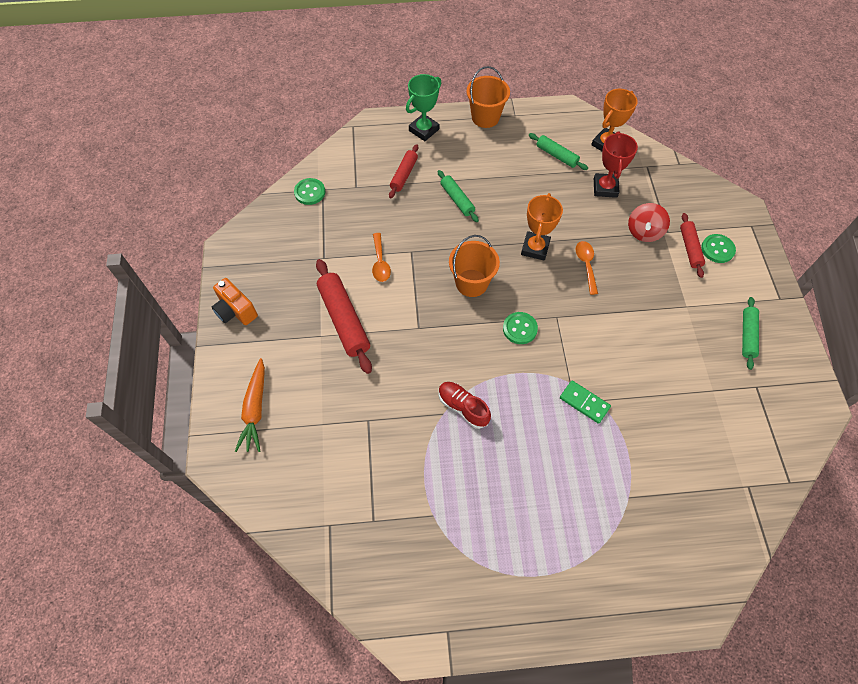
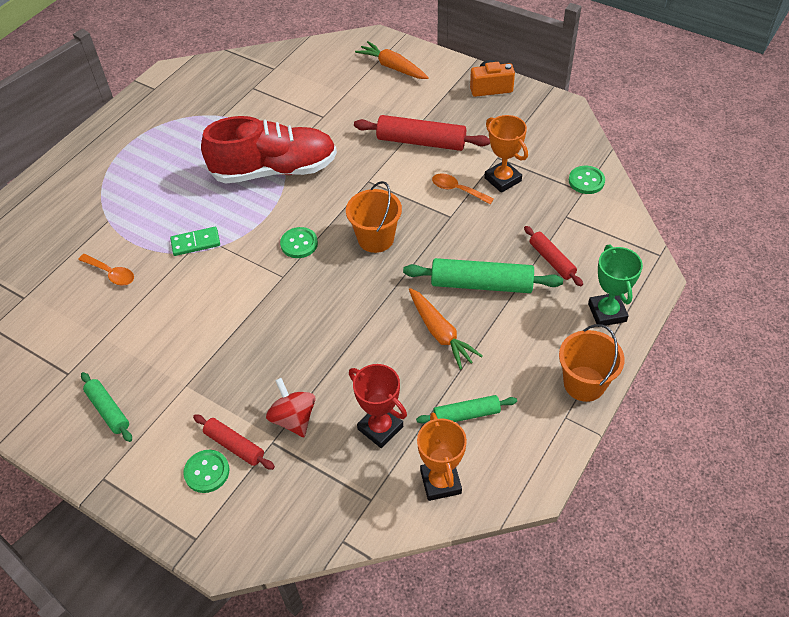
camera: 130 degrees right, 10 degrees down
(457, 199) = (481, 284): green rolling pin -> green rolling pin, size x1.71
(463, 407) = (274, 170): red shoe -> red shoe, size x2.17
(515, 198) = (440, 333): none -> orange carrot
(535, 248) = (366, 309): orange trophy -> orange trophy (502, 179)
(586, 265) = (308, 337): orange spoon -> orange spoon (111, 273)

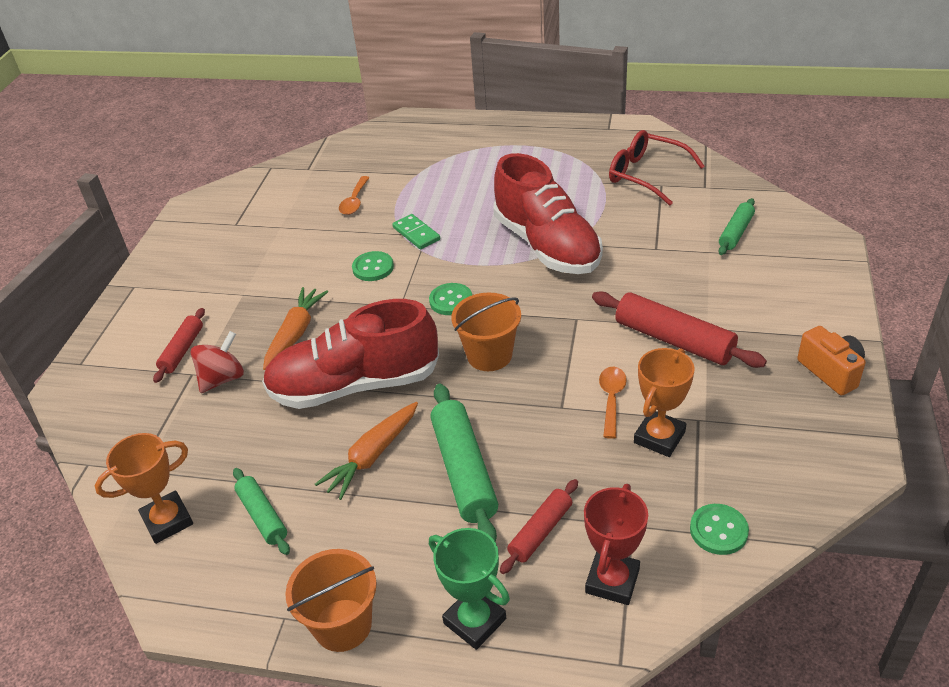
camera: 70 degrees right, 10 degrees down
(108, 410) = (203, 261): green rolling pin -> green rolling pin (735, 232)
(207, 472) = (150, 344): green button -> green button (373, 268)
(235, 90) = (647, 175): none -> red glasses
(358, 327) = (354, 385): none -> red shoe
(380, 428) = (226, 447): red trophy -> red trophy (612, 581)
(392, 67) = (789, 272): orange carrot -> orange carrot (295, 333)
(421, 142) = (674, 340): red rolling pin -> red rolling pin turned 45 degrees counterclockwise
(607, 312) = (475, 621): green trophy -> green trophy turned 75 degrees clockwise

